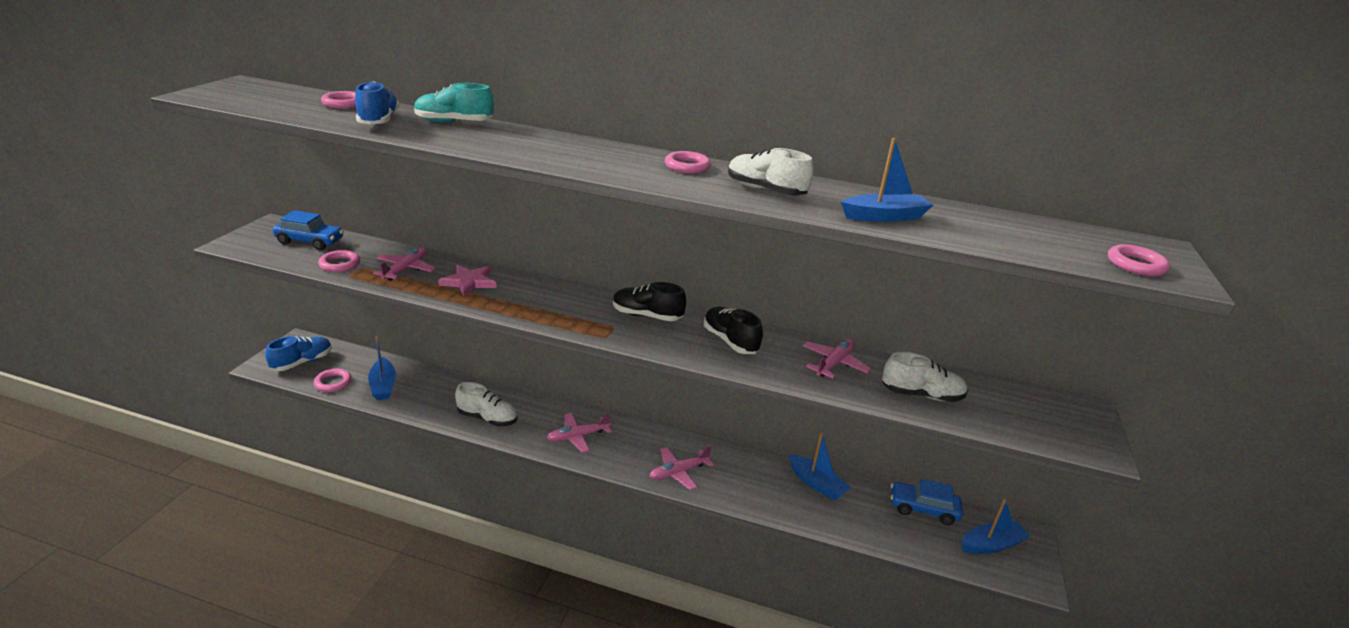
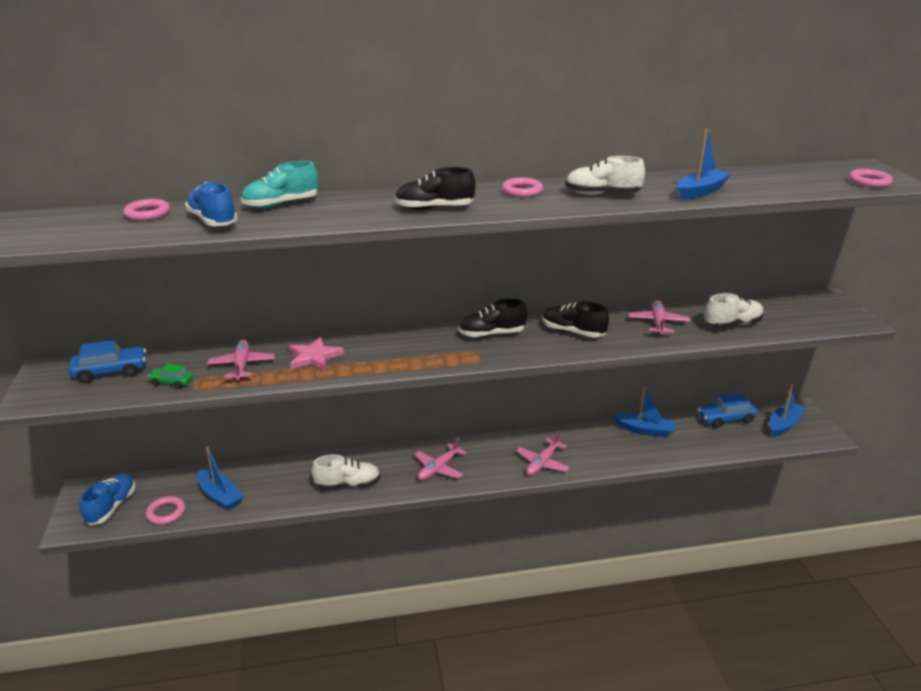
camera: 25 degrees left, 0 degrees up
(340, 264) = (171, 382): pink ring -> green car
(575, 159) = (434, 208): none -> black shoe

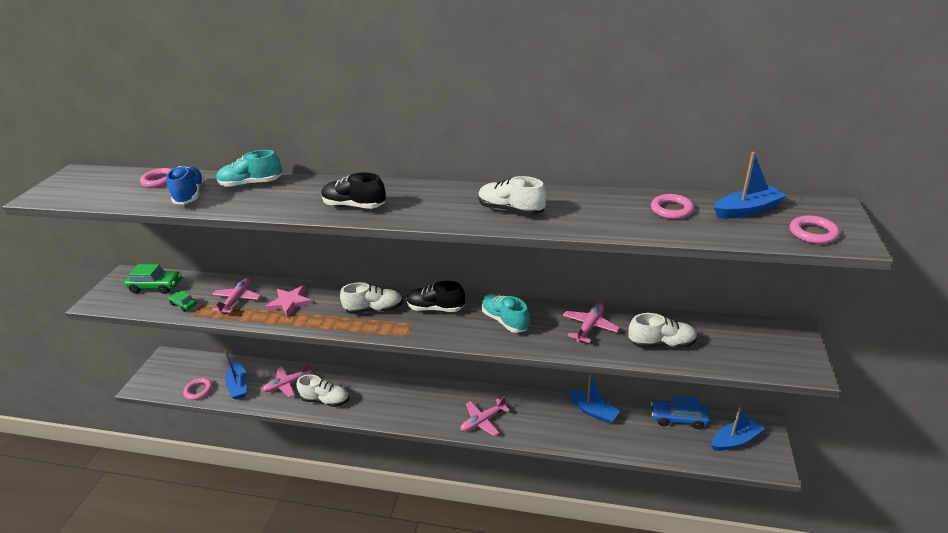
camera: 25 degrees right, 5 degrees up
(110, 372) = (156, 286): blue car -> green car
(111, 507) = (171, 376): blue shoe -> none
(423, 346) = (374, 309): none -> white shoe
(439, 468) = (399, 403): pink plane -> pink plane (287, 384)
(522, 191) = (445, 195): pink ring -> pink ring (671, 210)
(573, 332) = (505, 320): black shoe -> turquoise shoe
(700, 191) = (609, 220): blue boat -> blue boat (747, 210)

